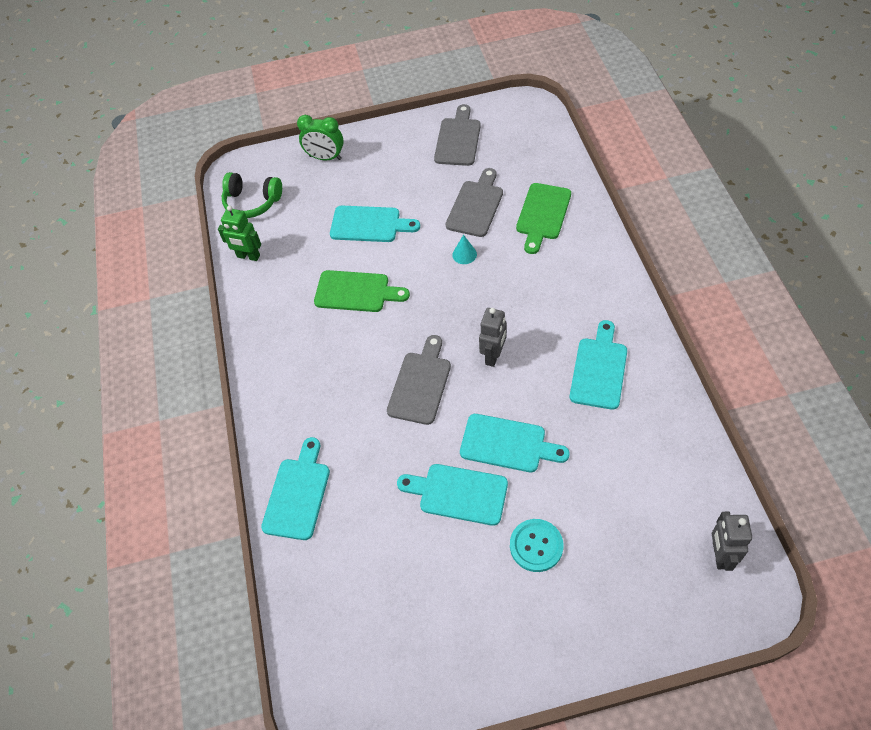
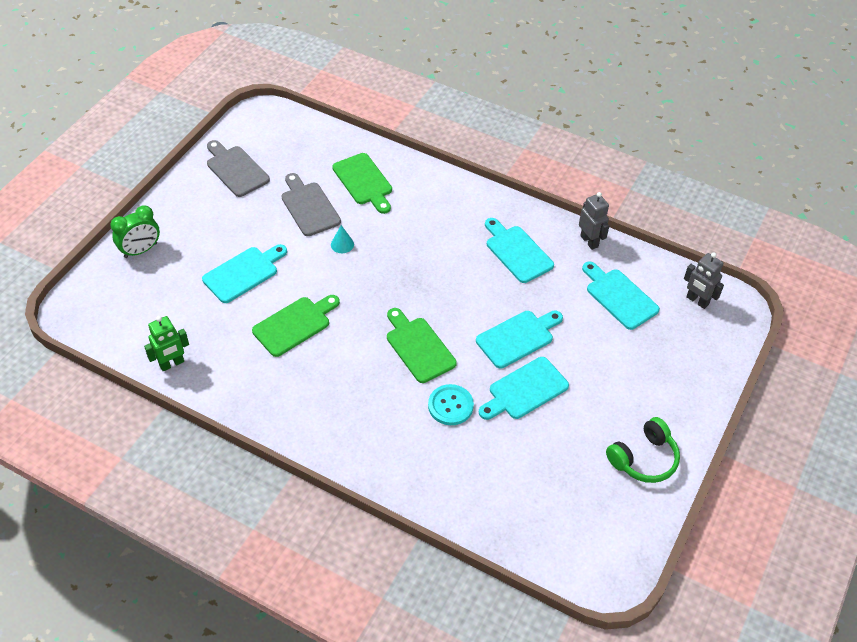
camera: 55 degrees left, 5 degrees down
(252, 202) = (119, 324): green headphones -> green headphones (643, 458)
(298, 494) = (425, 480): turquoise cutting board -> turquoise cutting board (619, 297)
(420, 384) = (418, 347): grey cutting board -> green cutting board
(493, 356) = (443, 293): grey robot -> grey robot (589, 241)
(536, 546) = (603, 379): turquoise button -> turquoise button (450, 406)

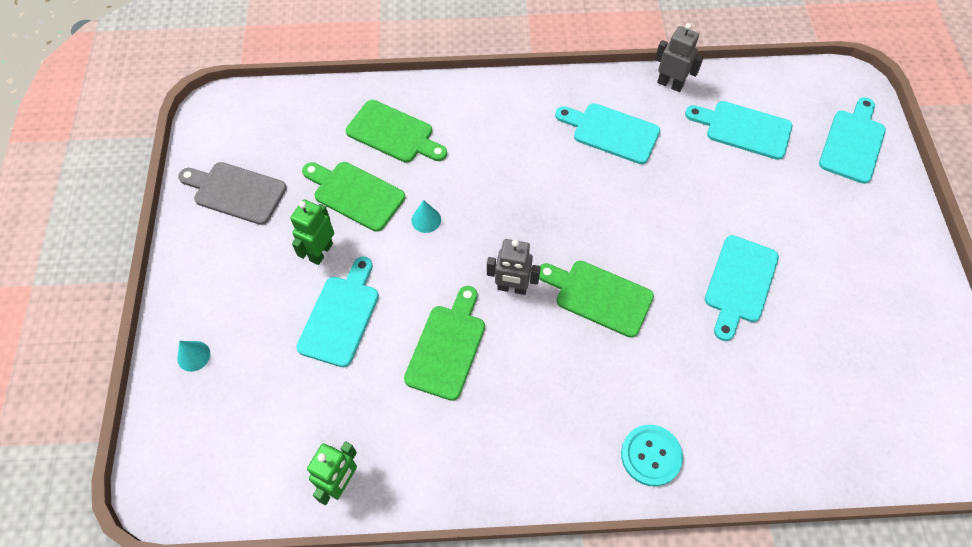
camera: 30 degrees left, 10 degrees up
(141, 250) = (193, 356): green clock -> turquoise cone
(260, 230) = (321, 252): none -> green robot
(309, 207) = (355, 194): grey cutting board -> green cutting board
(450, 406) = (683, 346): turquoise button -> turquoise button (651, 455)
(518, 338) = (687, 228): turquoise cutting board -> turquoise cutting board (853, 143)
(643, 458) = (903, 292): green headphones -> none
(697, 301) = (814, 95): grey robot -> grey robot (512, 288)

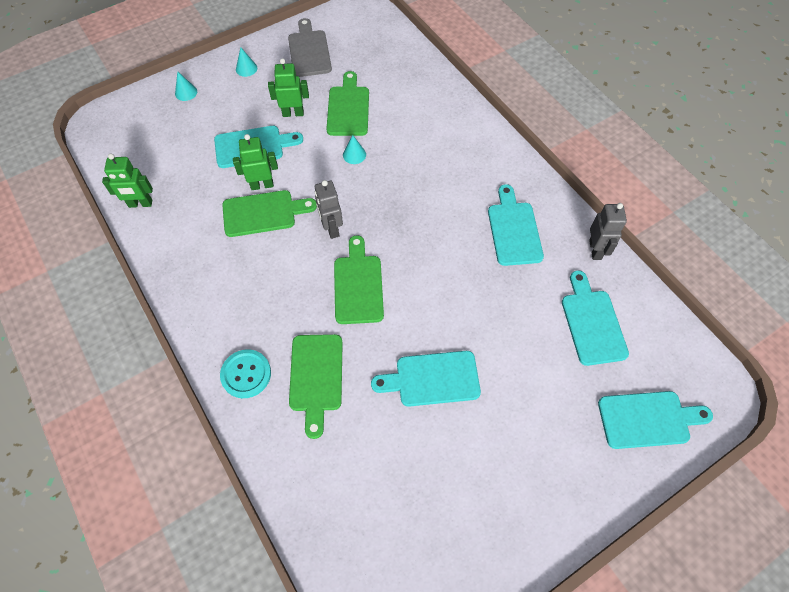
camera: 60 degrees right, 0 degrees up
(209, 270) = (246, 68): none -> turquoise cone
(393, 133) = (411, 103): green cutting board -> green cutting board (316, 377)
(405, 331) = (262, 185): none -> green robot

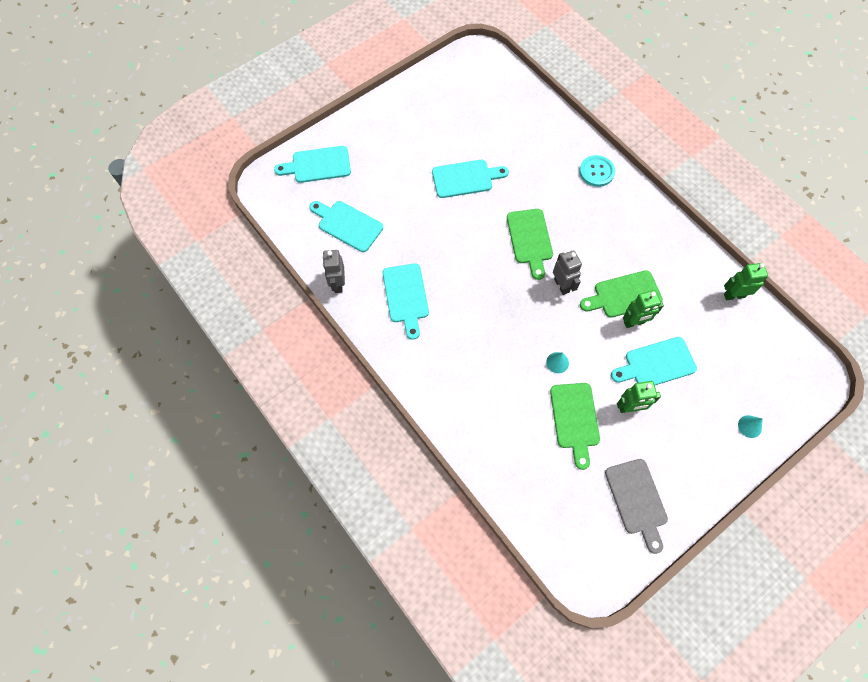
camera: 175 degrees right, 5 degrees up
(246, 68) = (698, 466): turquoise cone -> none
(316, 377) = (547, 173): green cutting board -> none
(592, 323) = (348, 225): turquoise cutting board -> turquoise cutting board turned 135 degrees clockwise

